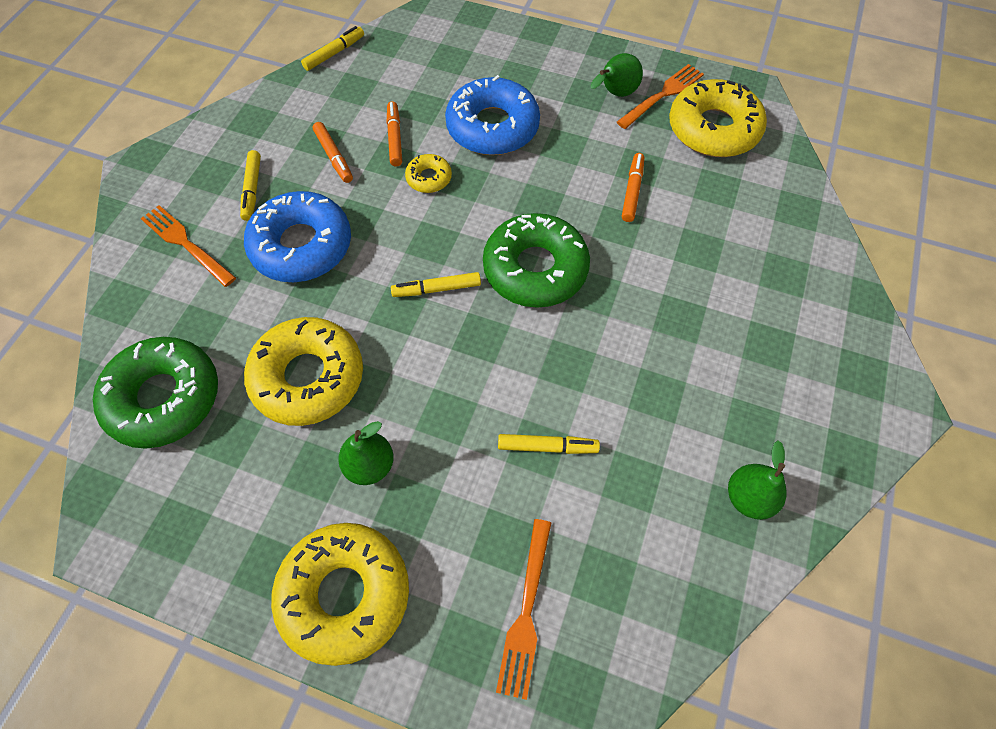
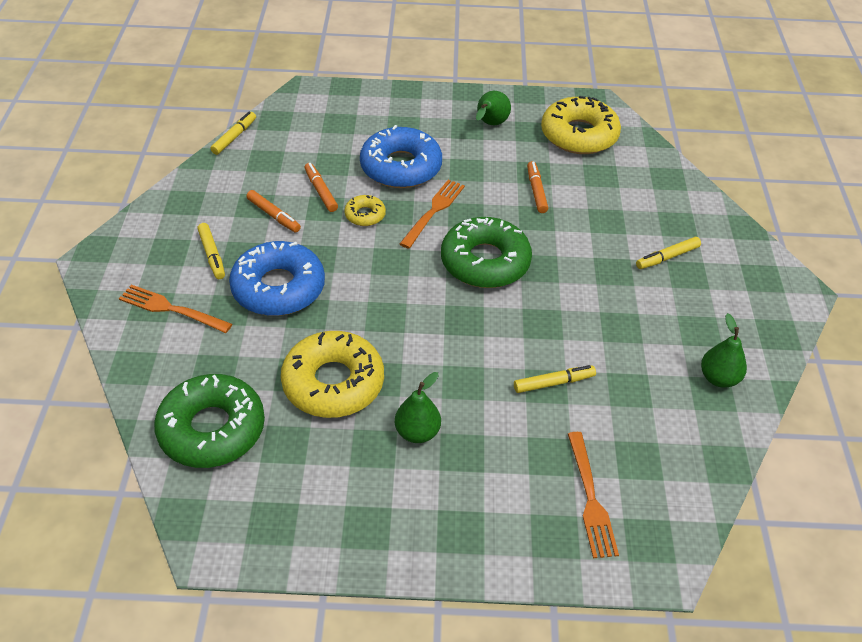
camera: 20 degrees left, 15 degrees down
(345, 594) = (441, 527): yellow donut -> none
(437, 289) = (411, 294): yellow marker -> yellow marker (667, 257)
(662, 95) = (528, 118): orange fork -> orange fork (433, 211)

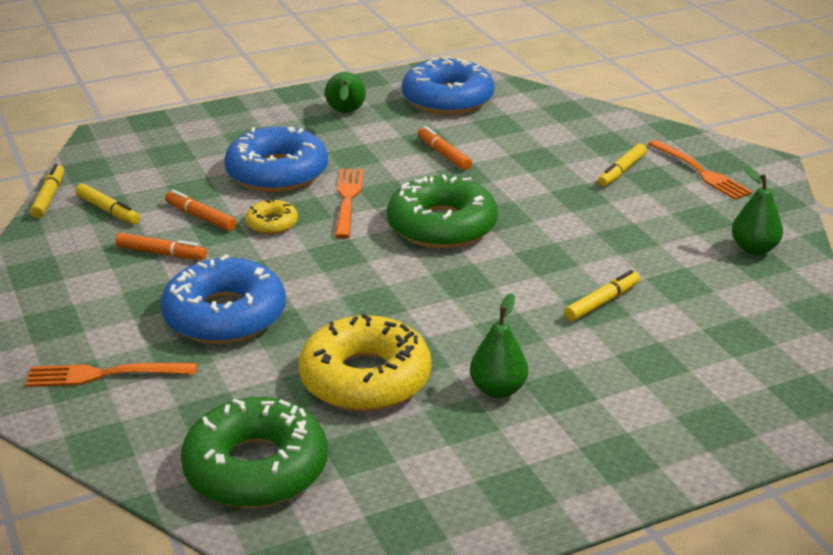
camera: 25 degrees left, 15 degrees down
(212, 255) = (114, 310): yellow marker -> yellow marker (108, 210)
(579, 135) = (447, 99): yellow donut -> blue donut
(590, 498) = (722, 382): orange fork -> orange fork (700, 172)

